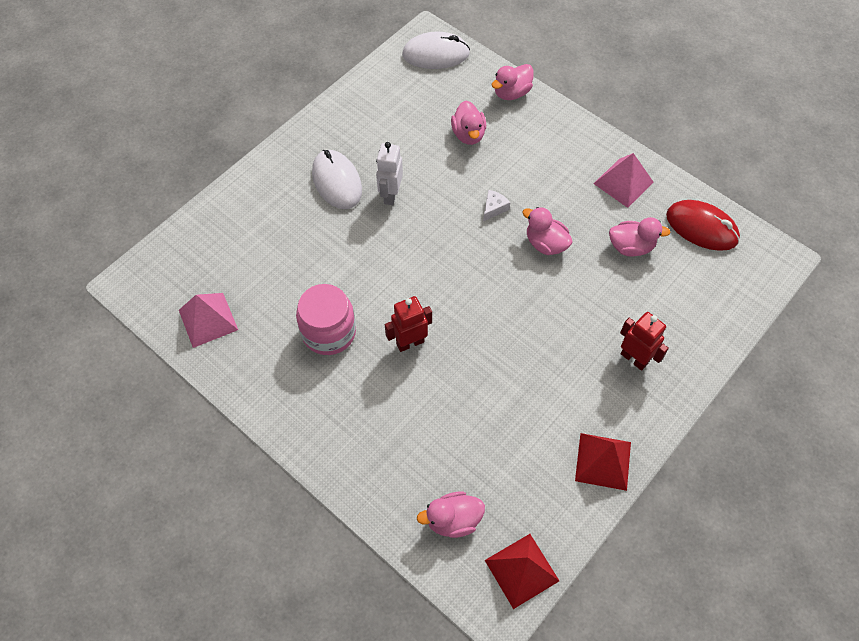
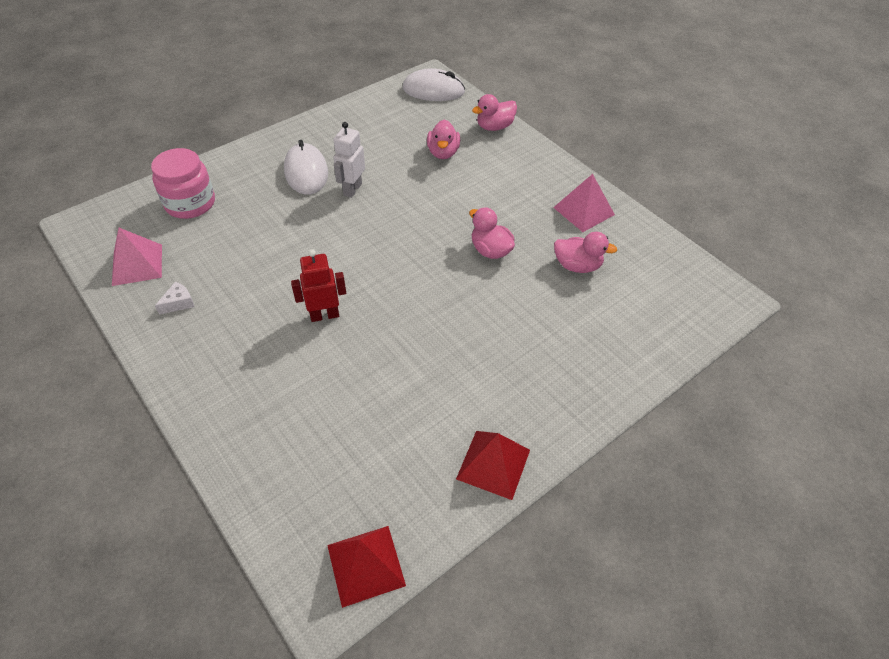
camera: 10 degrees right, 10 degrees down
(329, 332) = (248, 293): pink jar -> pink jar (190, 203)
(453, 520) = (307, 495): pink duck -> none
(494, 208) = (448, 214): white cheese -> white cheese (179, 303)
(634, 358) = (554, 368): red robot -> none
(701, 227) = (655, 260): red mouse -> none

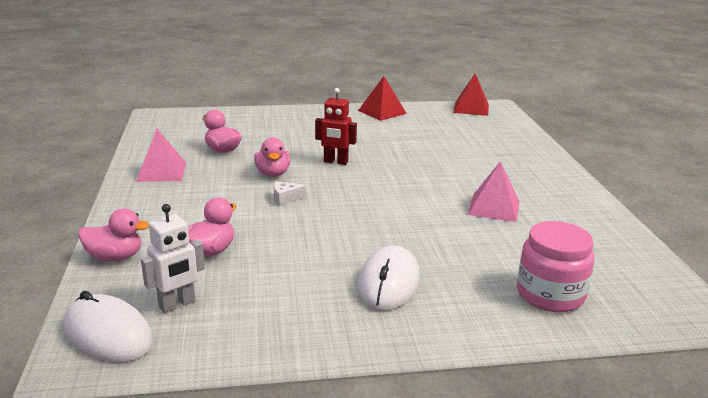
camera: 150 degrees left, 25 degrees down
(137, 264) = (613, 255): pink pyramid -> pink pyramid (494, 207)
(179, 303) = (567, 217): white cheese -> white cheese (285, 198)
(324, 315) = (441, 179): red robot -> red robot (335, 162)
(352, 189) = (348, 249): white robot -> white robot (177, 304)

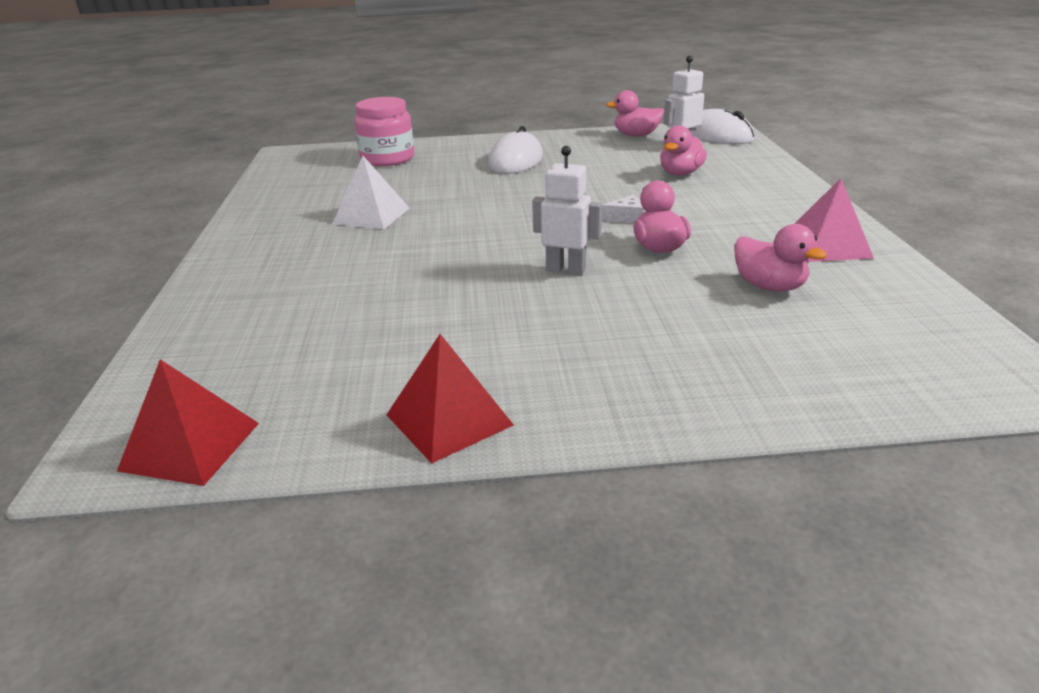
camera: 175 degrees left, 5 degrees up
(115, 257) = (766, 167): pink duck -> pink duck (636, 135)
(335, 162) = (566, 270): red robot -> white robot
(494, 207) = (371, 215): pink pyramid -> white pyramid

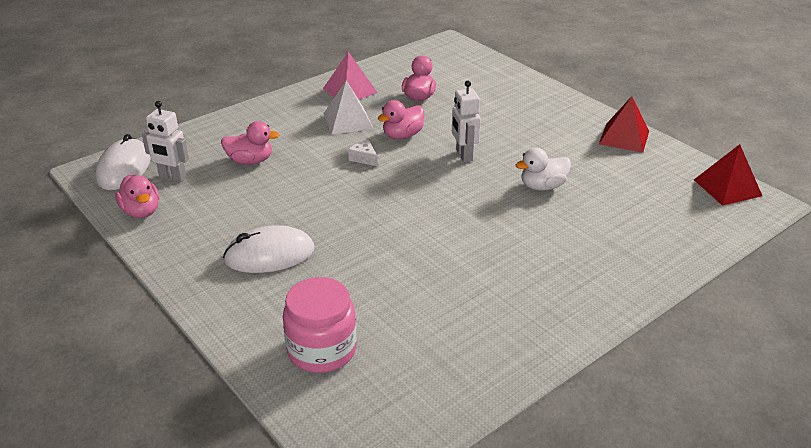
camera: 125 degrees left, 5 degrees up
(371, 215) = (468, 273): white pyramid -> white pyramid (348, 121)
(433, 294) = (542, 186): none -> white duck

